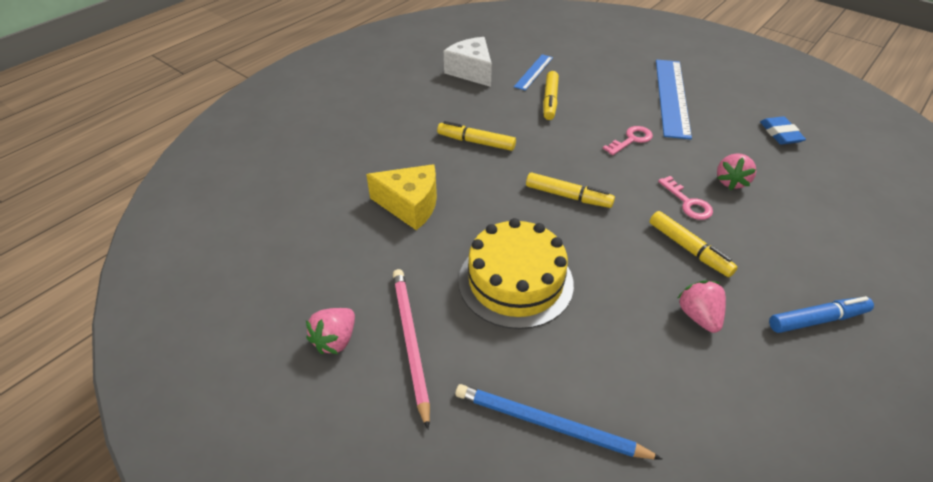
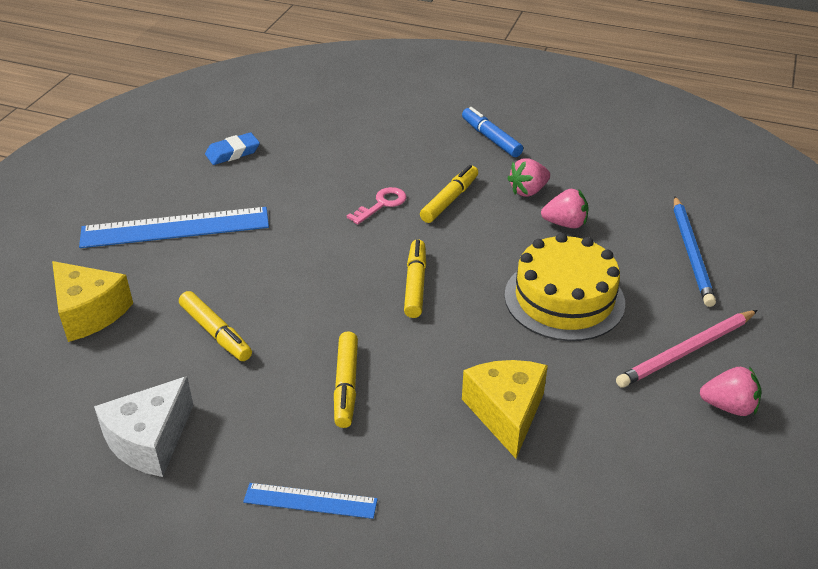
camera: 110 degrees left, 5 degrees down
(533, 72) = (136, 365): blue ruler -> blue ruler (310, 501)
(550, 100) = (216, 333): yellow marker -> yellow marker turned 60 degrees clockwise
(588, 61) = (89, 312): none -> yellow cheese
(631, 140) = (284, 250): pink key -> none
(731, 181) = (333, 180): pink strawberry -> pink strawberry (565, 224)

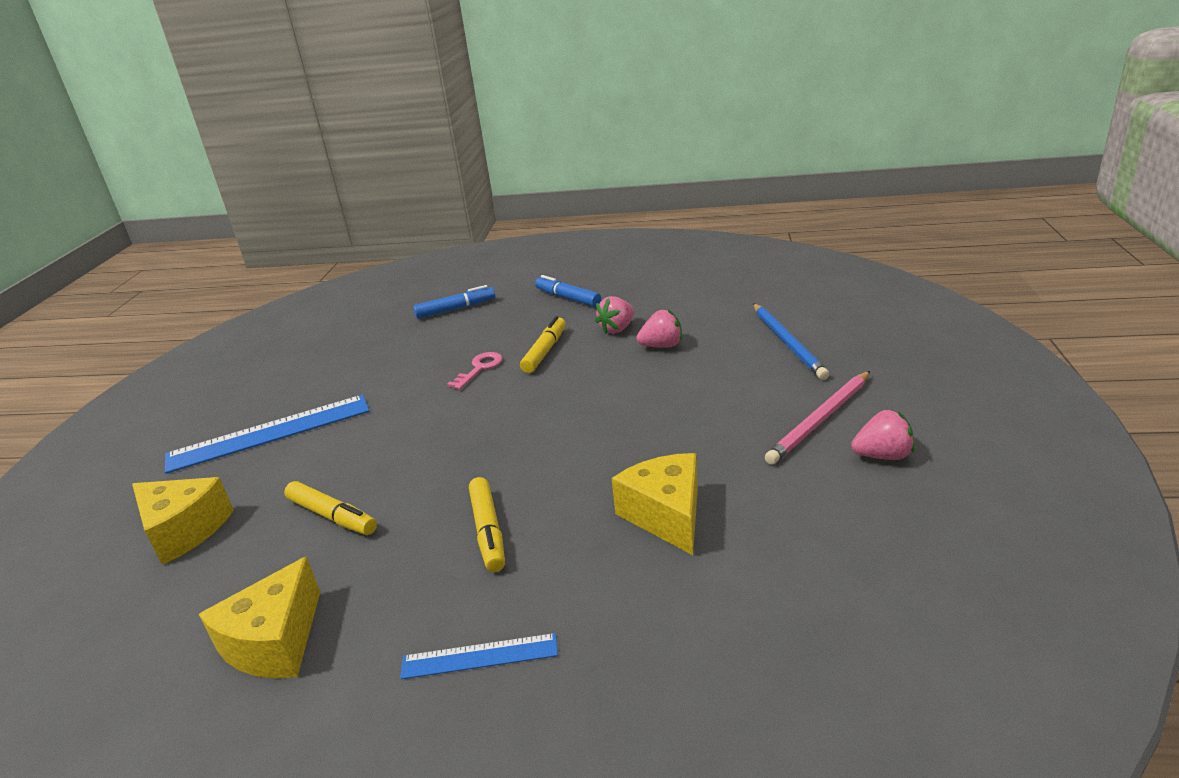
camera: 10 degrees left, 10 degrees down
(150, 441) = (275, 642): white cheese -> yellow cheese
(232, 152) = (318, 359): blue eraser -> none
(376, 124) = (456, 309): none -> blue marker
(415, 284) = (534, 425): yellow marker -> none
(564, 299) = (685, 404): yellow cake -> none

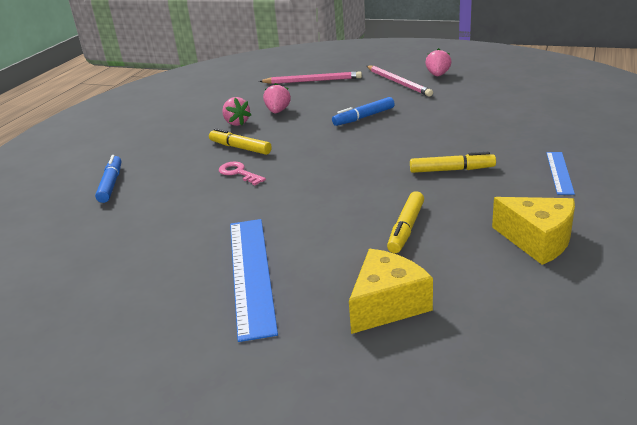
camera: 75 degrees left, 0 degrees up
(332, 516) = (406, 228): yellow marker -> yellow marker turned 150 degrees clockwise
(568, 298) = (161, 137): blue marker -> blue marker (364, 117)
(666, 515) = (461, 122): yellow cheese -> none
(787, 342) = (312, 81): blue pencil -> pink pencil

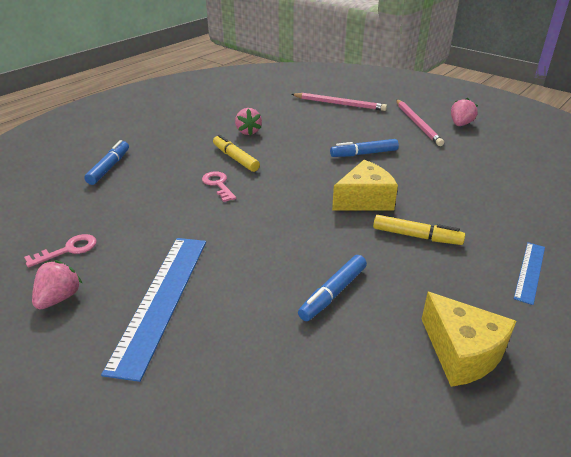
camera: 15 degrees right, 5 degrees up
(124, 260) = (68, 250): none -> pink key
(278, 111) = (290, 128): pink strawberry -> pink strawberry (59, 298)
(387, 305) = (262, 382): yellow cheese -> yellow cheese (364, 200)
(406, 228) = (333, 293): yellow marker -> blue marker

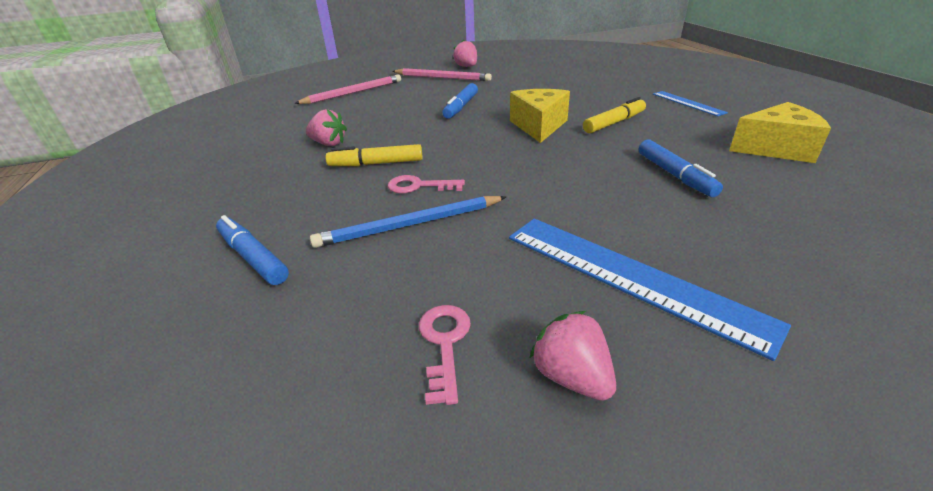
camera: 55 degrees left, 0 degrees up
(170, 199) = (410, 225): none -> blue pencil

